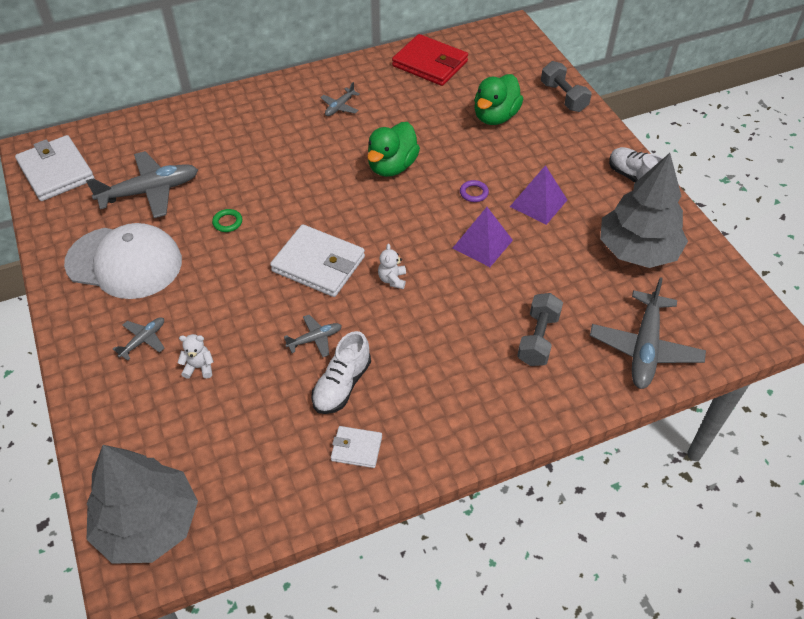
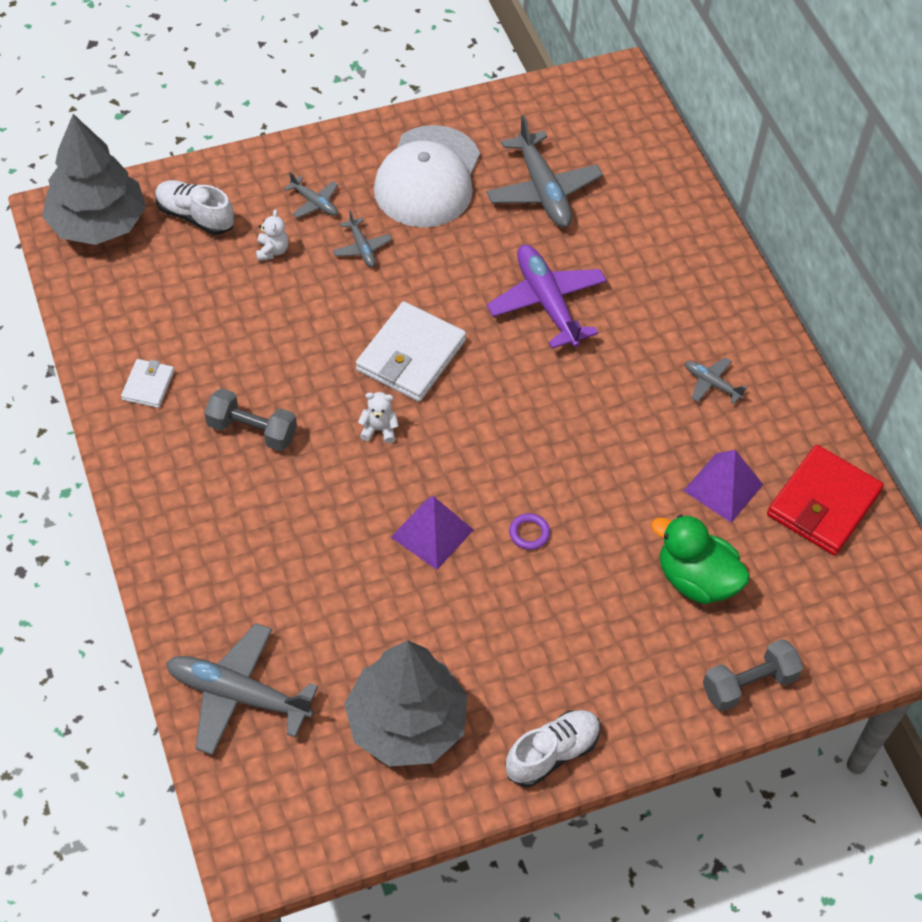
camera: 90 degrees right, 5 degrees up
(56, 171) = (579, 103): white wallet -> none
(227, 222) = (486, 266): green ring -> none
(266, 187) = (547, 302): none -> purple plane
(315, 339) = (297, 351): grey plane -> grey plane (362, 248)
(342, 385) = (230, 375): white shoe -> white shoe (195, 216)
(392, 166) = (584, 440): green duck -> none
(538, 203) = (506, 611): purple pyramid -> purple pyramid (723, 487)
(538, 339) = (268, 575): grey dumbbell -> grey dumbbell (252, 431)

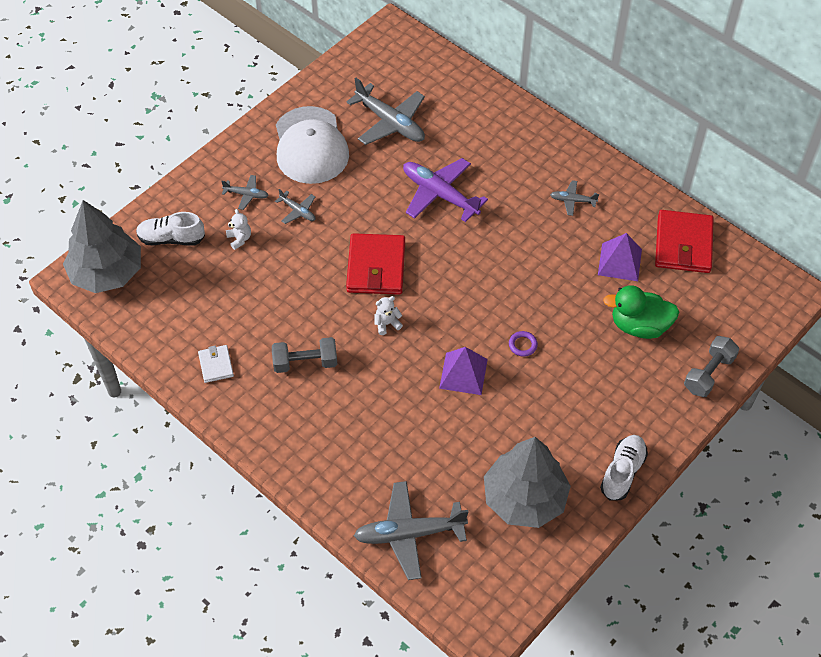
camera: 25 degrees left, 0 degrees up
(411, 356) = (376, 267): white wallet -> red wallet

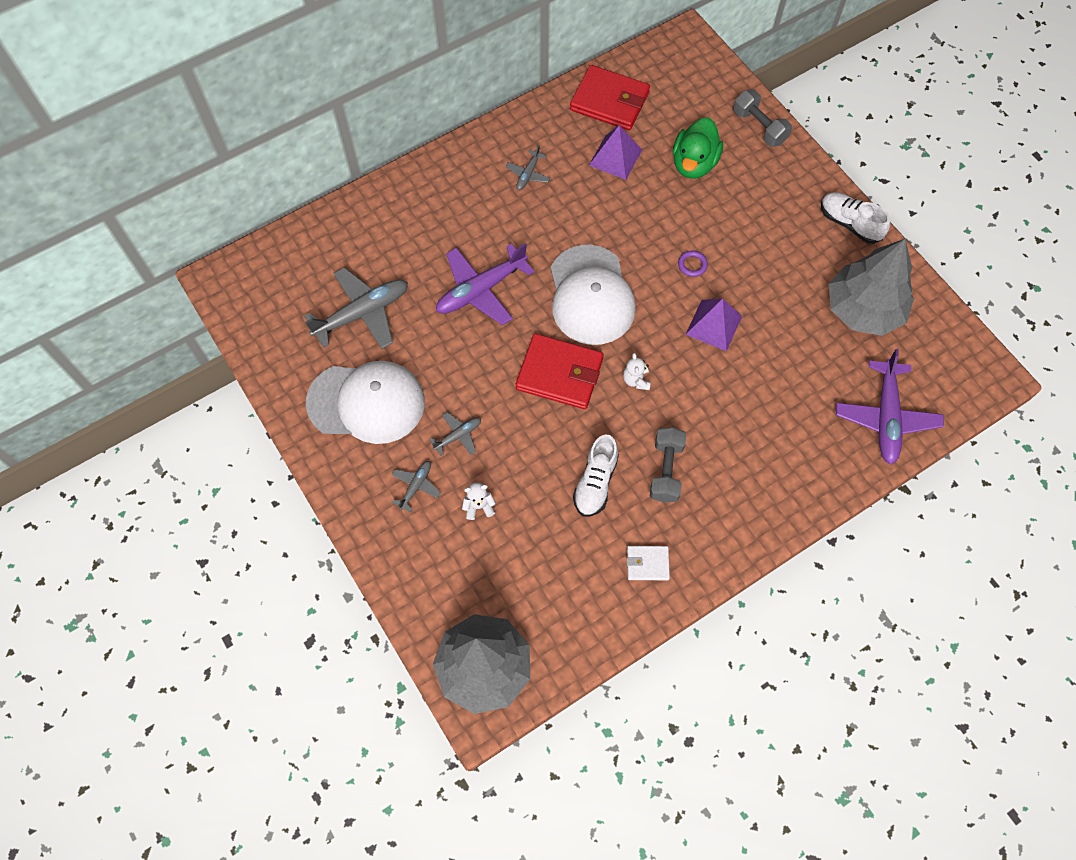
camera: 75 degrees left, 10 degrees up
(171, 239) = (455, 583): white shoe -> white shoe (595, 482)
(409, 533) = (885, 417): grey plane -> purple plane
(462, 273) = (591, 295): none -> white cap

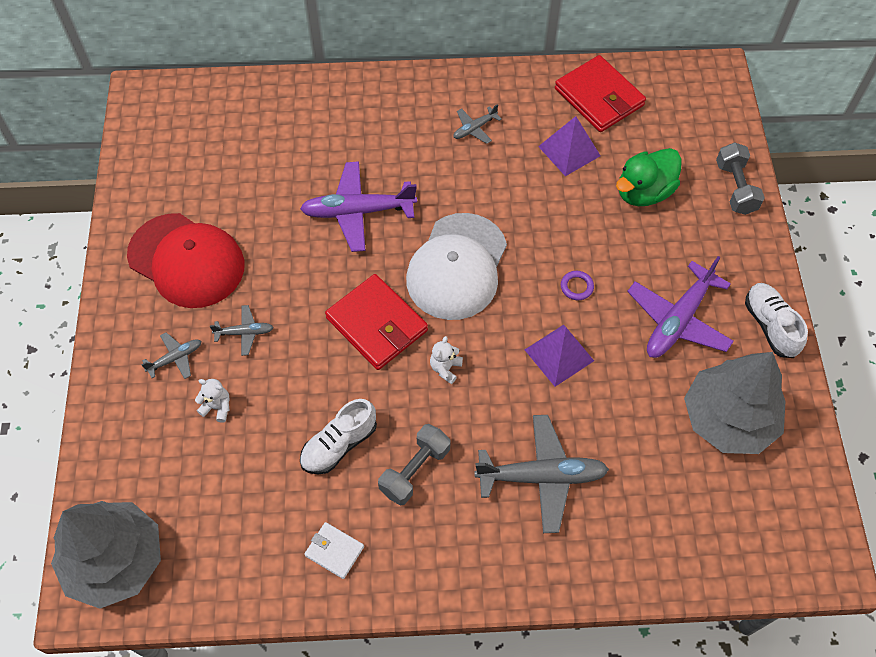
camera: 30 degrees right, 5 degrees down
(362, 313) = (239, 181): grey plane -> grey plane (542, 477)
(366, 402) = (186, 261): white cap -> red cap
(885, 417) = (679, 541): purple plane -> purple plane (678, 320)

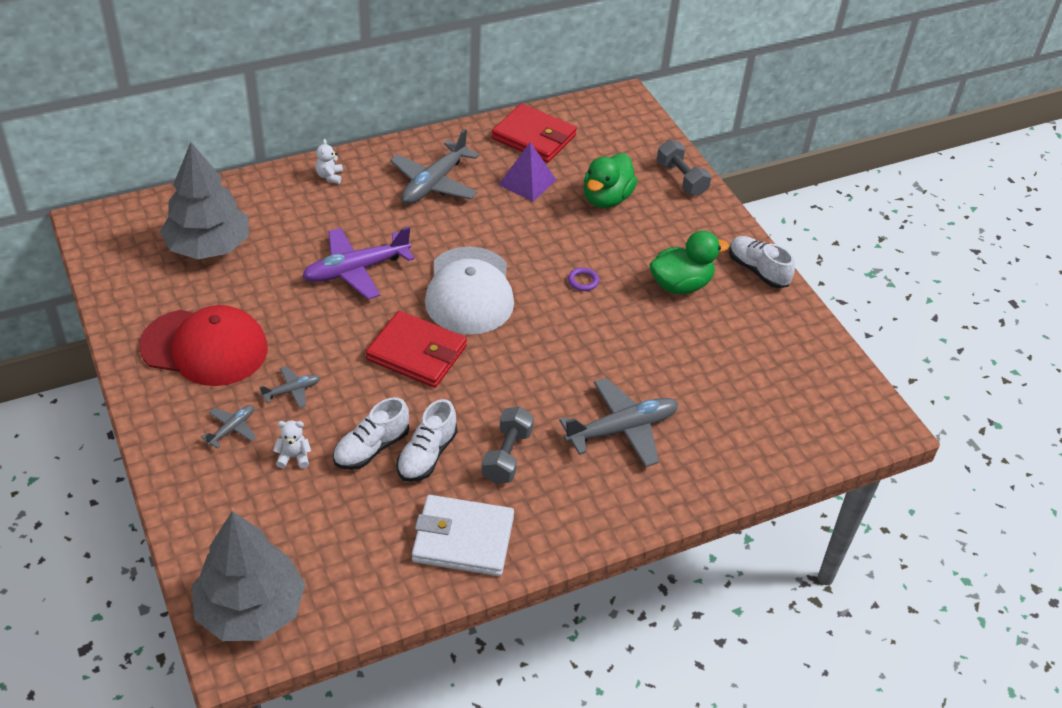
camera: 25 degrees left, 15 degrees down
(291, 420) = (371, 448): none -> white shoe
(334, 551) = (463, 539): white wallet -> white wallet, size x1.94
(445, 368) = (496, 371): white teddy bear -> white teddy bear (329, 176)
(474, 128) = (434, 183): grey plane -> grey plane, size x2.03
(559, 355) = (592, 335): purple pyramid -> none
(678, 320) = (680, 285): purple plane -> green duck
(728, 418) = (756, 345): grey tree -> grey tree (208, 246)

